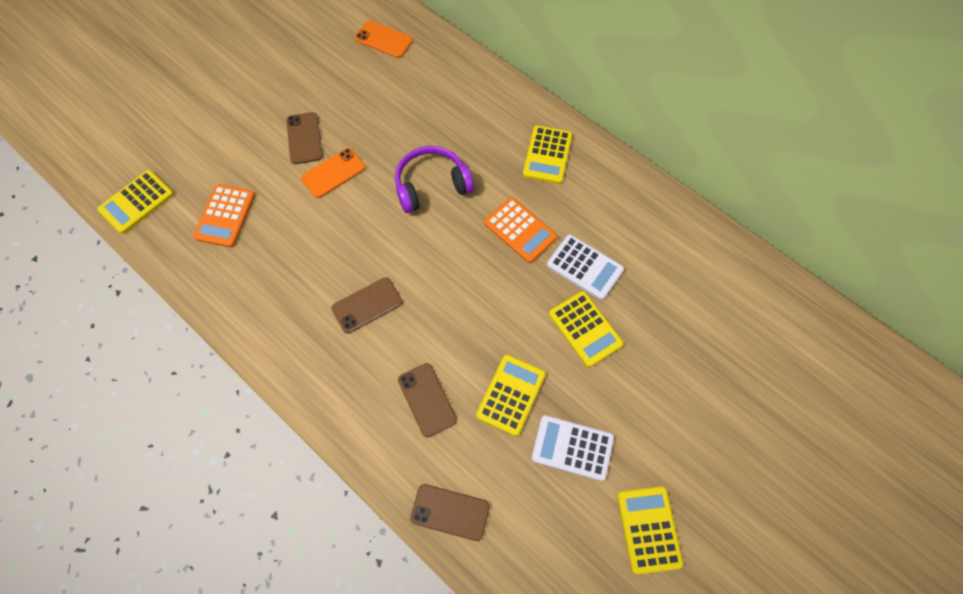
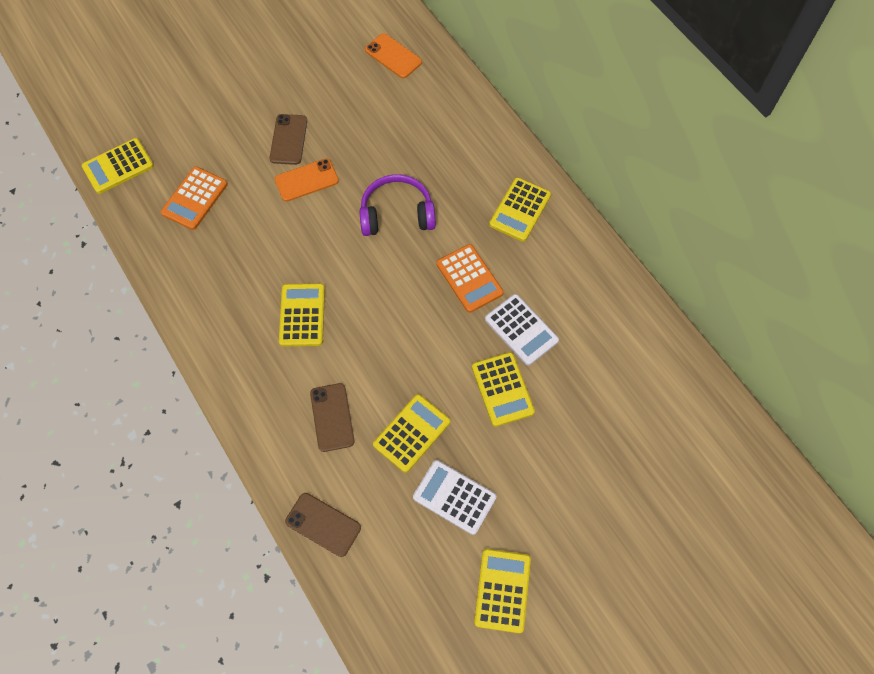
camera: 15 degrees right, 0 degrees up
(367, 305) = (302, 315): brown phone -> yellow calculator

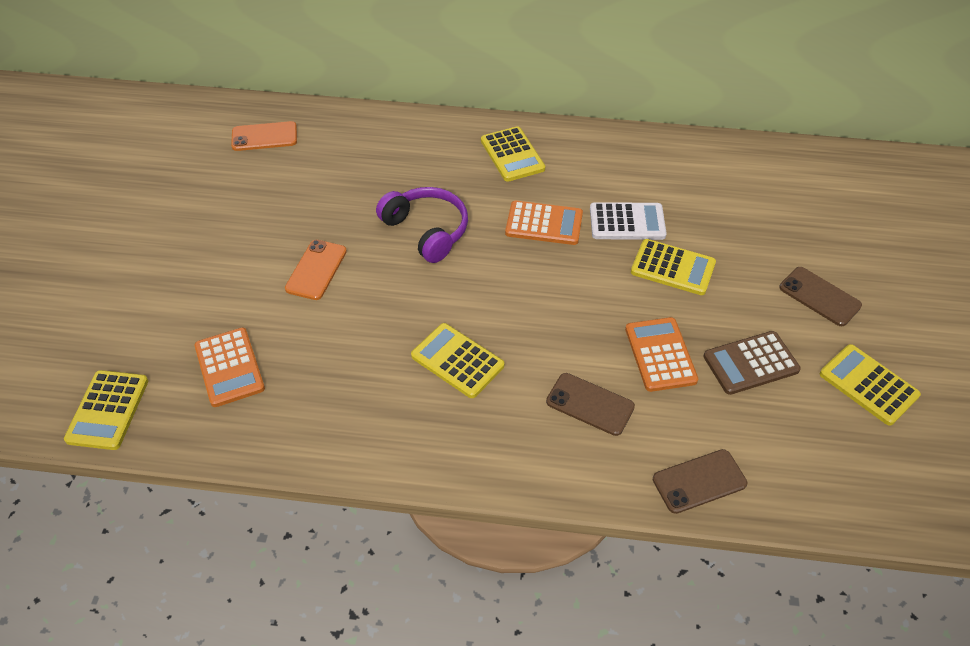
camera: 50 degrees left, 15 degrees down
(288, 139) = (256, 256): brown phone -> brown phone (819, 296)
(397, 214) = (427, 230): purple headphones -> purple headphones turned 105 degrees clockwise
(411, 433) = (660, 355): yellow calculator -> orange calculator
(454, 497) = (750, 363): white calculator -> brown calculator

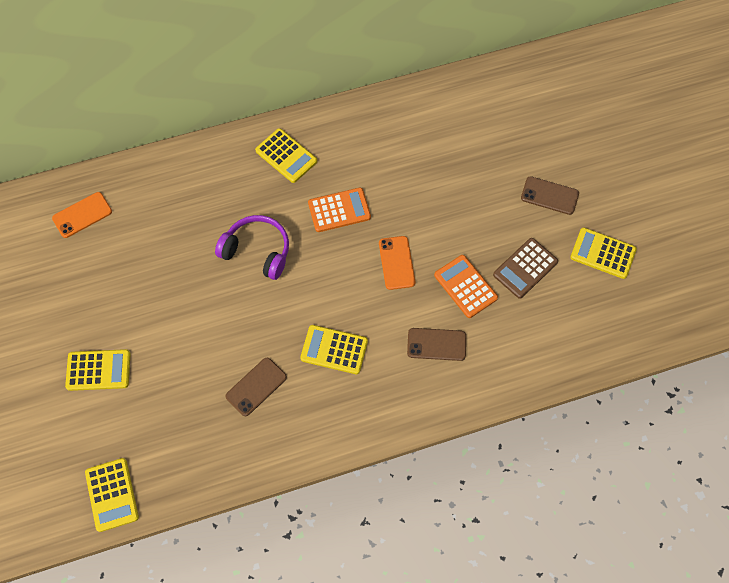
camera: 25 degrees left, 15 degrees up
(229, 367) = (178, 424): orange calculator -> none
(316, 270) = (194, 319): orange phone -> orange phone (396, 263)
(627, 222) = (397, 185): white calculator -> none
(673, 268) = (445, 212): yellow calculator -> yellow calculator (98, 370)
(699, 481) = (527, 370): brown phone -> brown phone (256, 387)

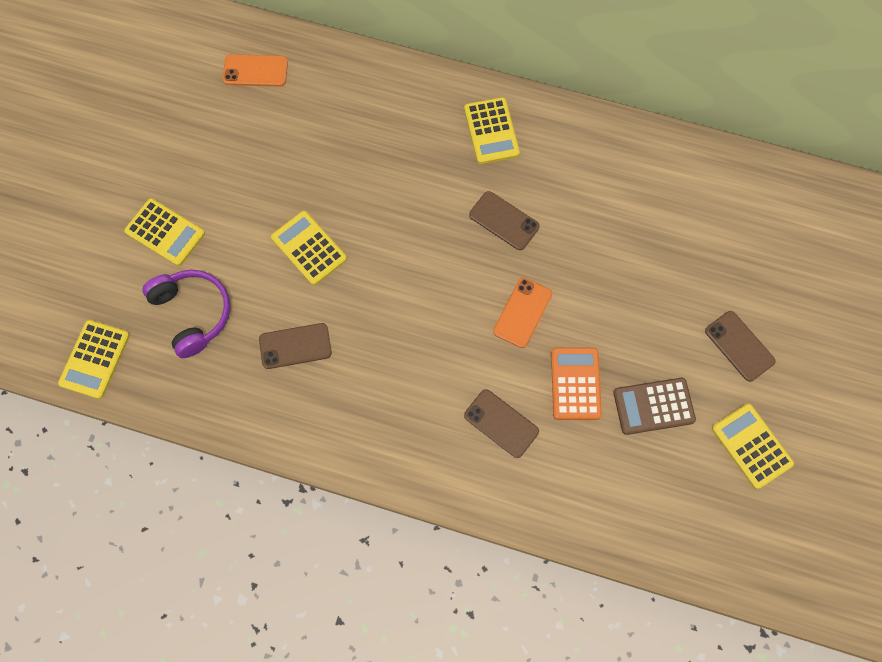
camera: 35 degrees right, 5 degrees up
(257, 251) = (393, 211): purple headphones -> purple headphones (192, 313)
(334, 350) = (395, 360): yellow calculator -> yellow calculator (309, 248)
(339, 210) = (504, 221): orange calculator -> brown phone

